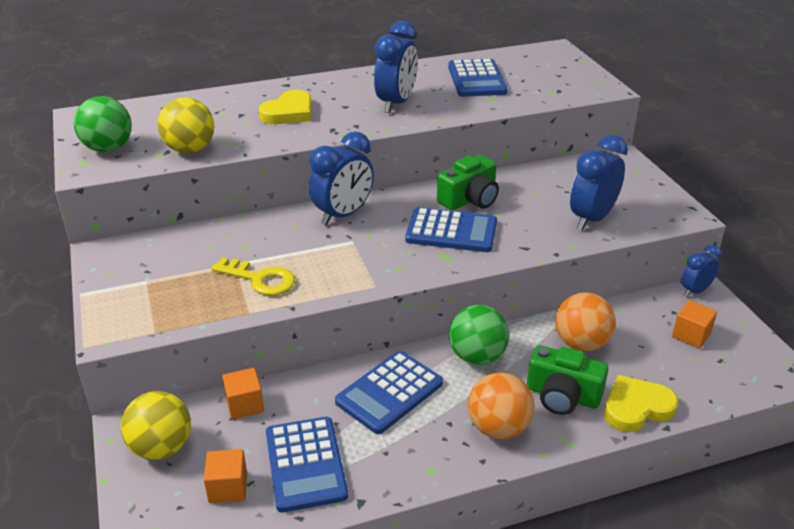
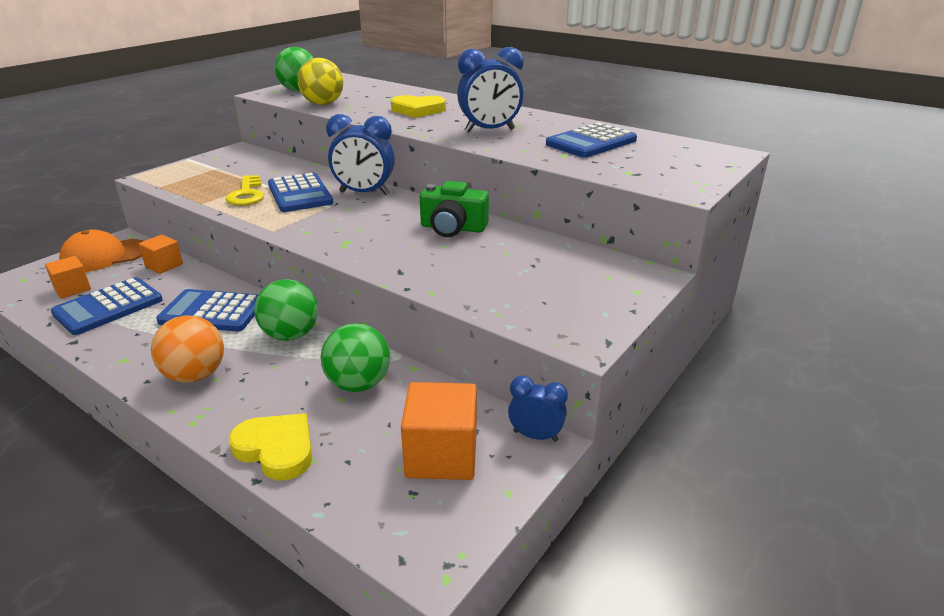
camera: 55 degrees right, 5 degrees down
(161, 448) = (104, 256): yellow ball -> orange cap
(451, 231) = (388, 235): blue calculator -> blue calculator (300, 194)
(562, 396) = (265, 397): green camera -> none
(581, 343) = (358, 384): orange ball -> green ball
(591, 219) = (496, 289): blue clock -> none
(691, 335) = (441, 455): orange cube -> orange cube, size x1.68

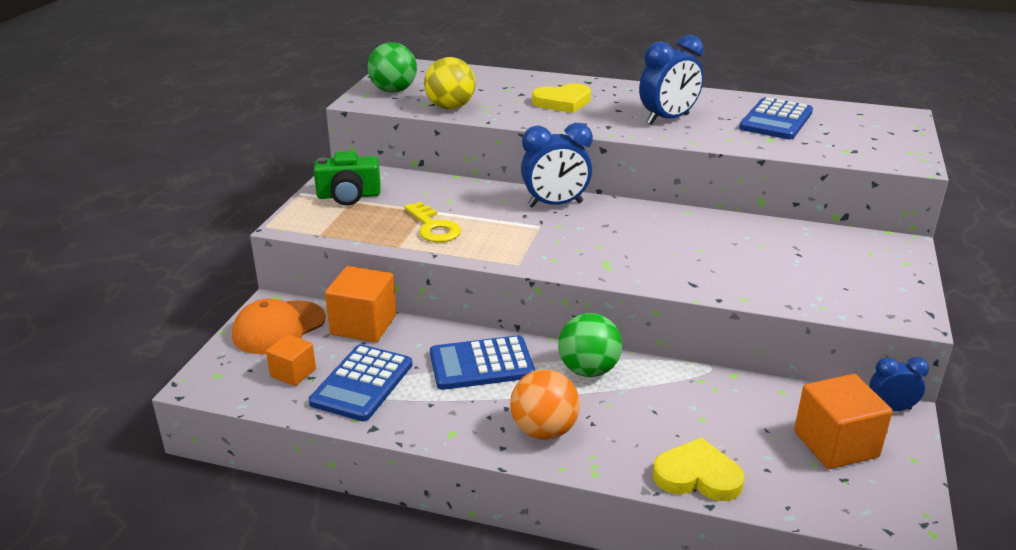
camera: 20 degrees left, 0 degrees up
(164, 265) = (363, 325): orange cube -> orange cube, size x1.68
(300, 194) = (490, 217): blue calculator -> none
(358, 384) = (703, 401): green ball -> none
(453, 228) = (687, 229): green camera -> green camera (349, 196)

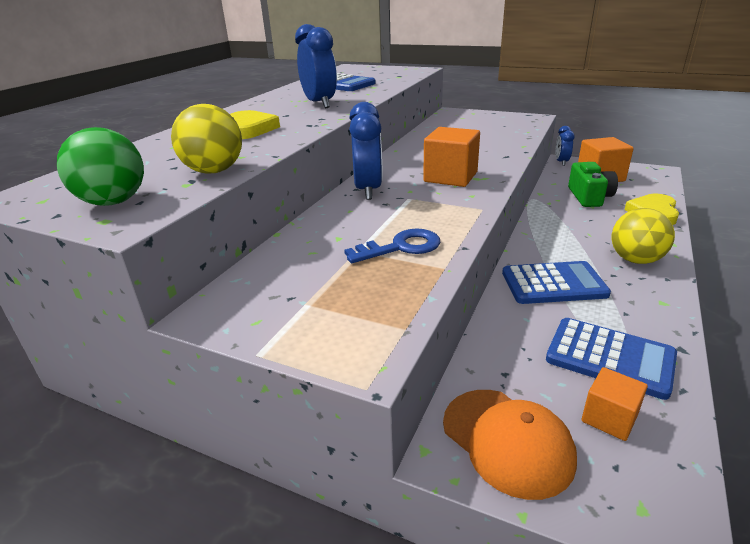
camera: 80 degrees left, 0 degrees up
(349, 196) = (292, 307): green camera -> green camera (589, 197)
(363, 325) = (494, 358): orange cube -> orange cube (450, 177)
(433, 227) = (401, 247): yellow key -> blue key
(481, 364) = (553, 284): blue calculator -> blue calculator turned 90 degrees counterclockwise
(544, 430) = (635, 260): orange ball -> yellow ball
(588, 370) = (548, 238): green ball -> none

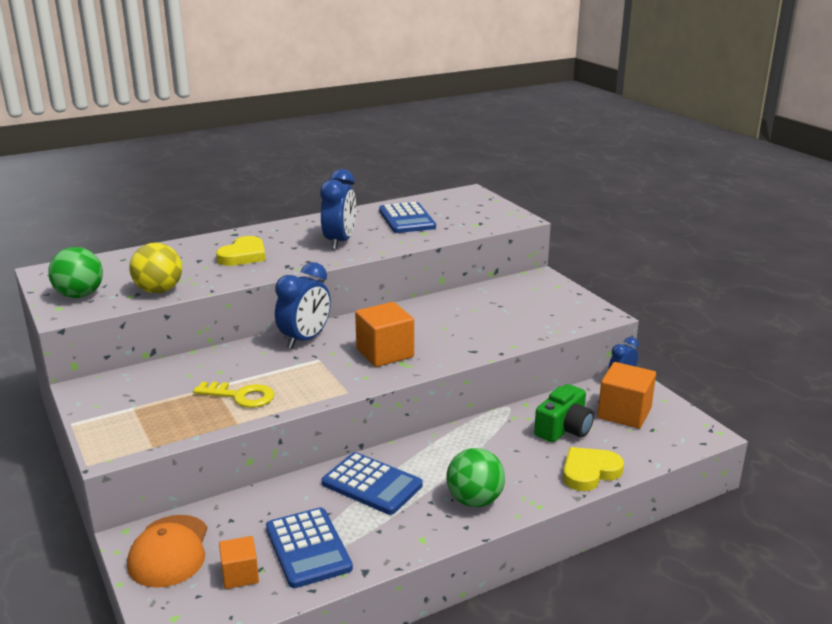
camera: 35 degrees right, 5 degrees down
(401, 247) = (241, 396): blue key -> yellow key
(635, 260) = (474, 500): yellow ball -> green ball

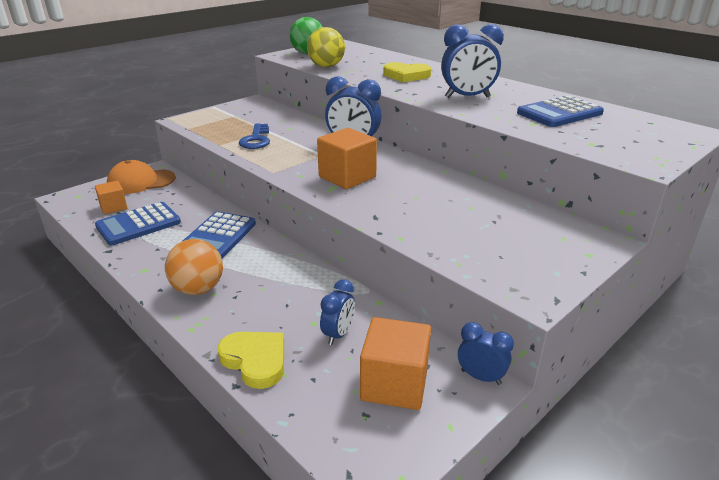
camera: 75 degrees right, 5 degrees up
(241, 396) = (256, 139): yellow key -> blue key
(474, 500) = (198, 289): green ball -> orange ball
(564, 429) = (338, 334): green camera -> blue clock

